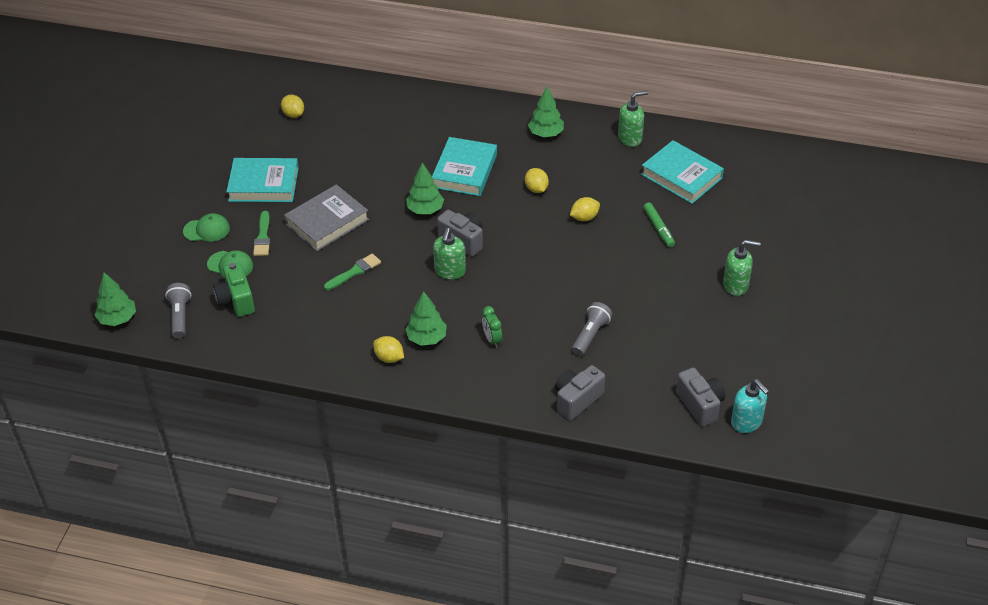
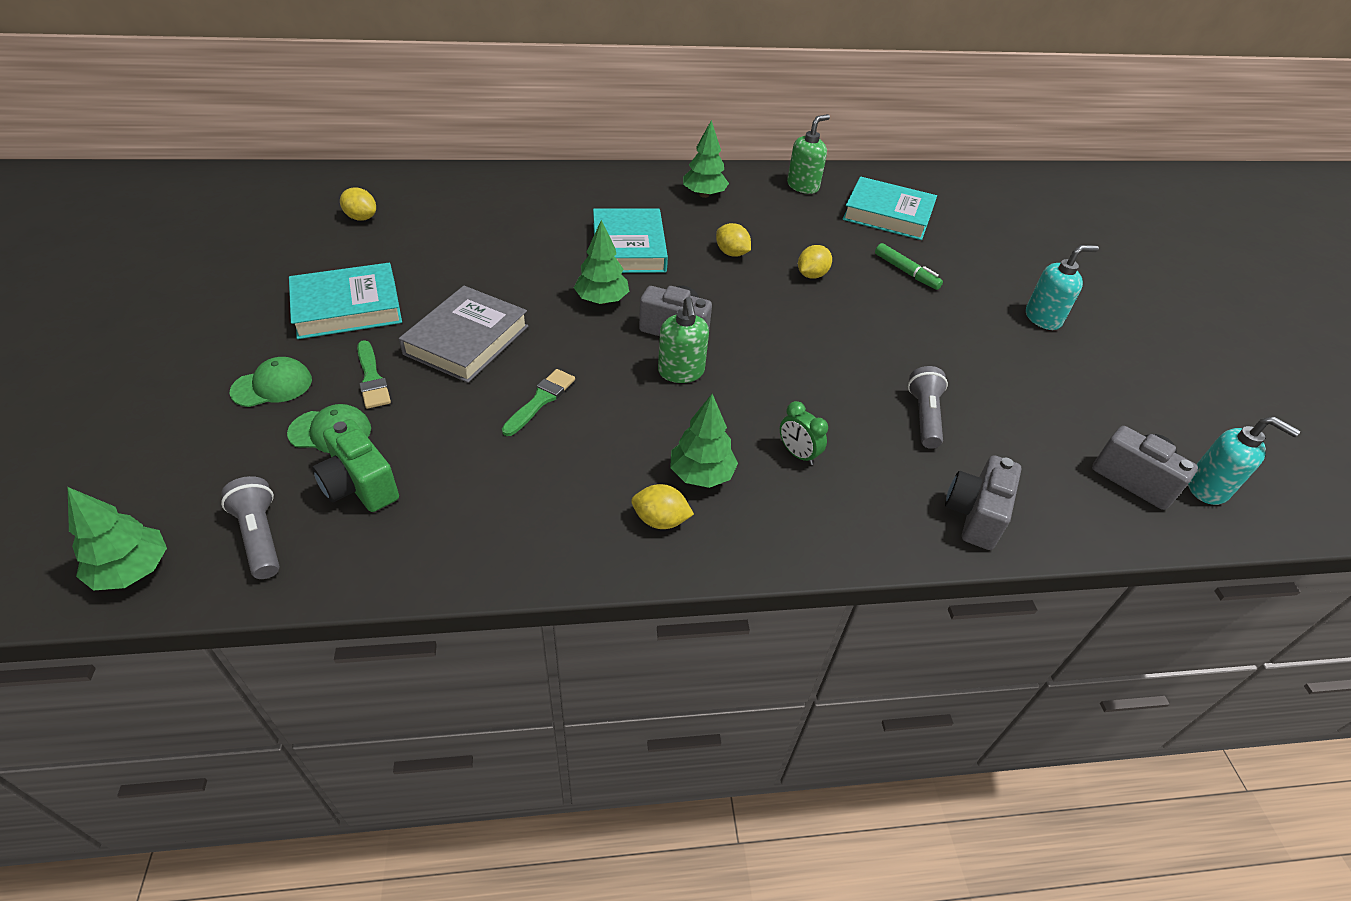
camera: 25 degrees left, 0 degrees up
(736, 285) = (1043, 318): green soap dispenser -> turquoise soap dispenser

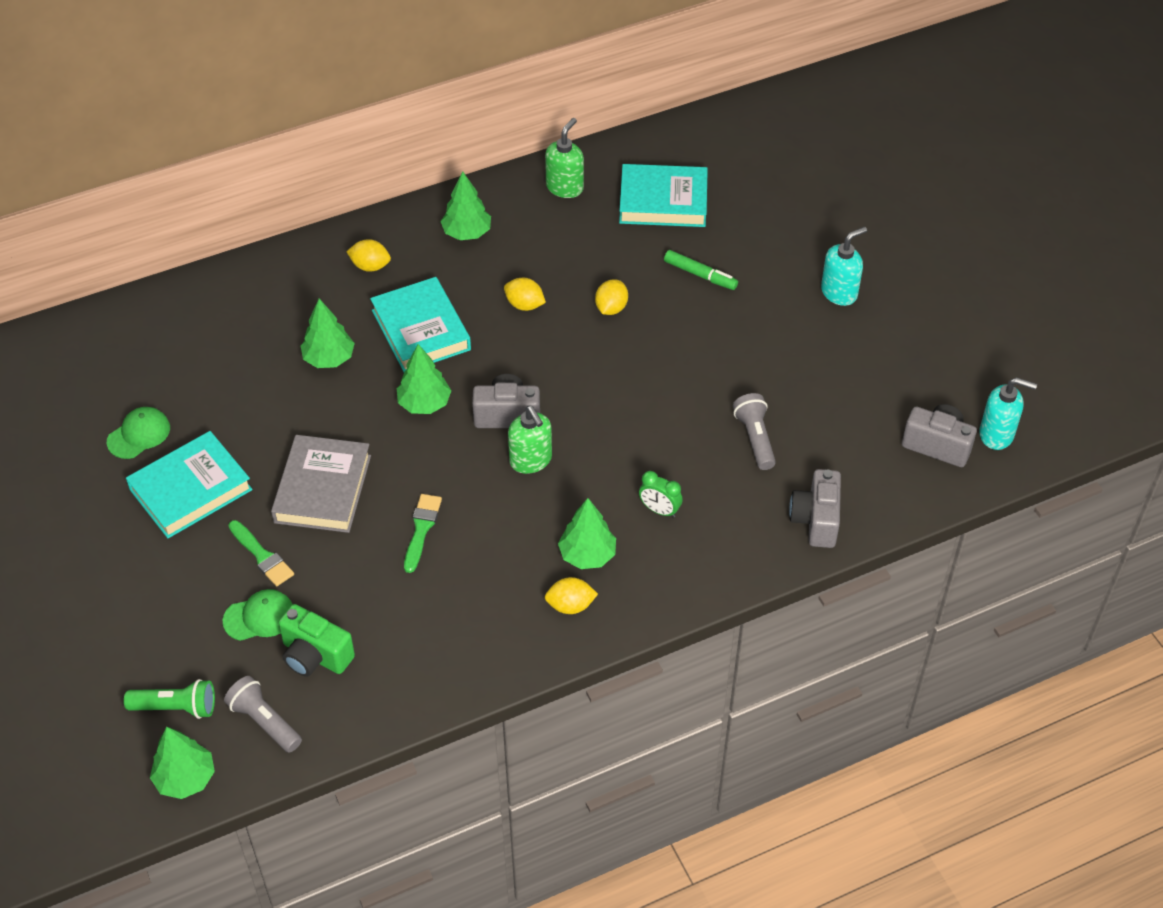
camera: 15 degrees left, 5 degrees up
(183, 491) = (176, 707): none -> green flashlight
(272, 386) = (179, 591): green cap -> green cap (139, 434)
(361, 218) = (132, 378): yellow lemon -> yellow lemon (370, 266)
(536, 246) = (329, 358): none -> green tree

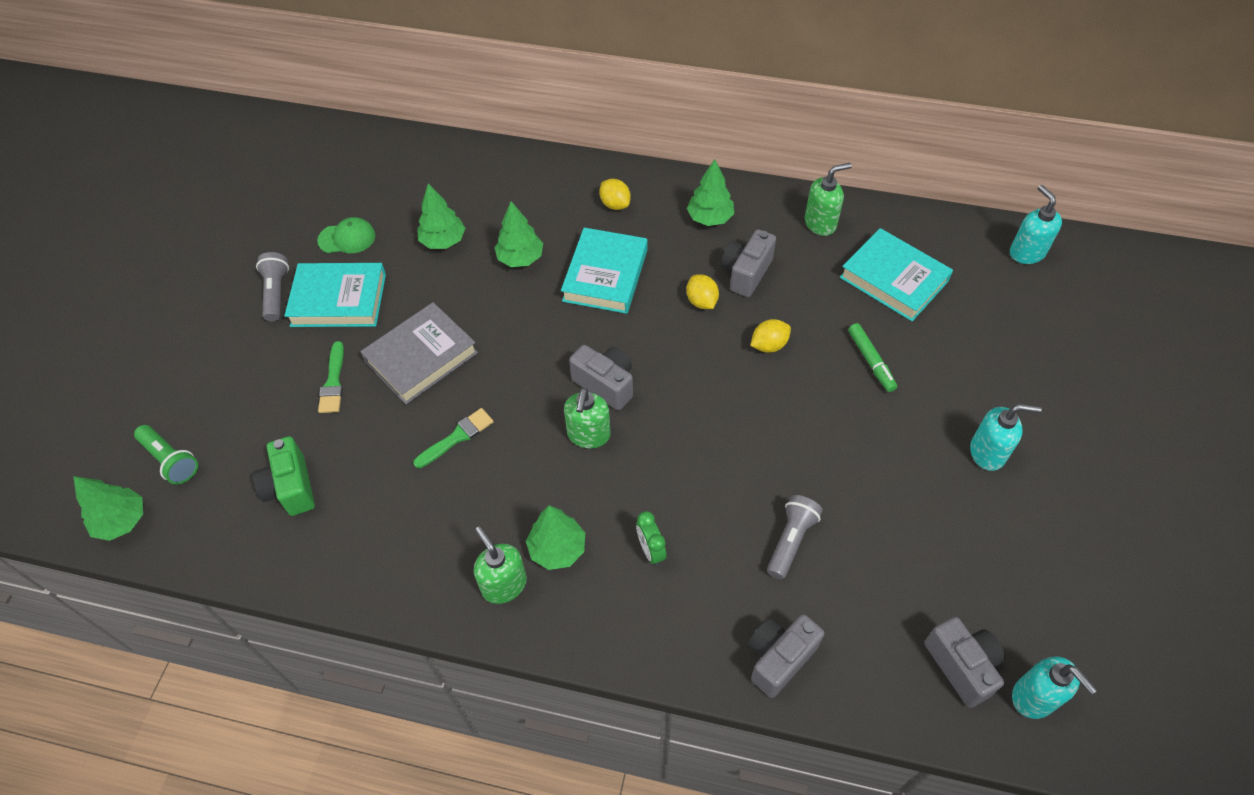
camera: 40 degrees right, 5 degrees up
(259, 617) = (286, 429): green cap -> none
(264, 722) = (210, 516): grey flashlight -> grey flashlight (276, 293)
(424, 403) = (554, 335): green tree -> green tree (443, 241)
(540, 262) = (746, 273): none -> grey camera
(570, 605) = (504, 584): yellow lemon -> green soap dispenser
(746, 125) = (1026, 252): none -> turquoise soap dispenser

